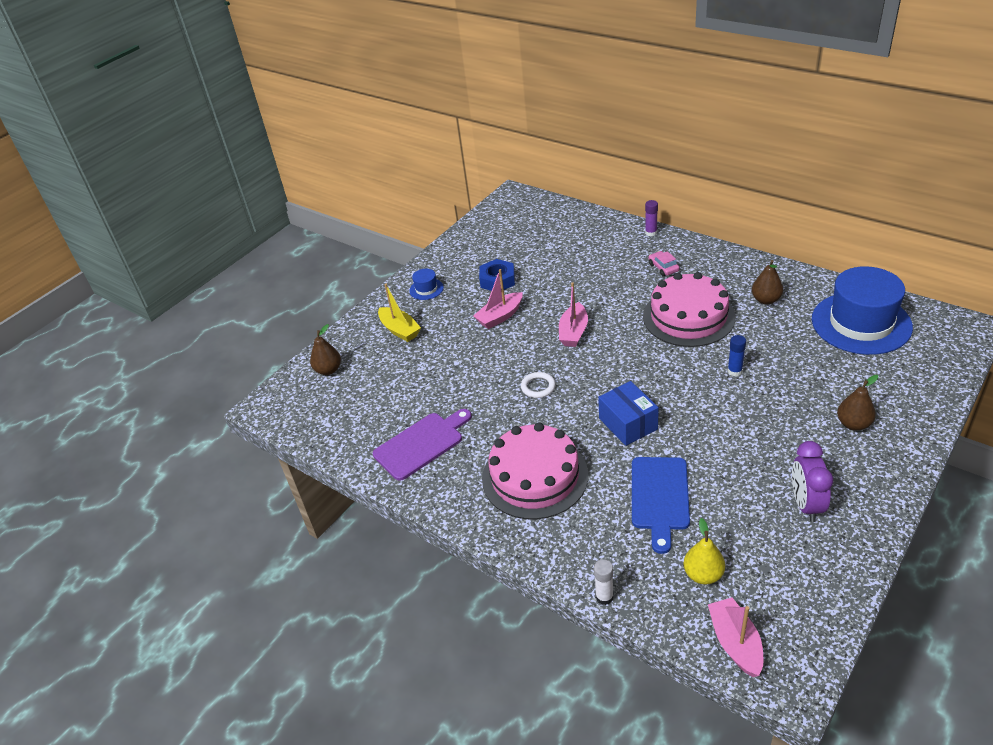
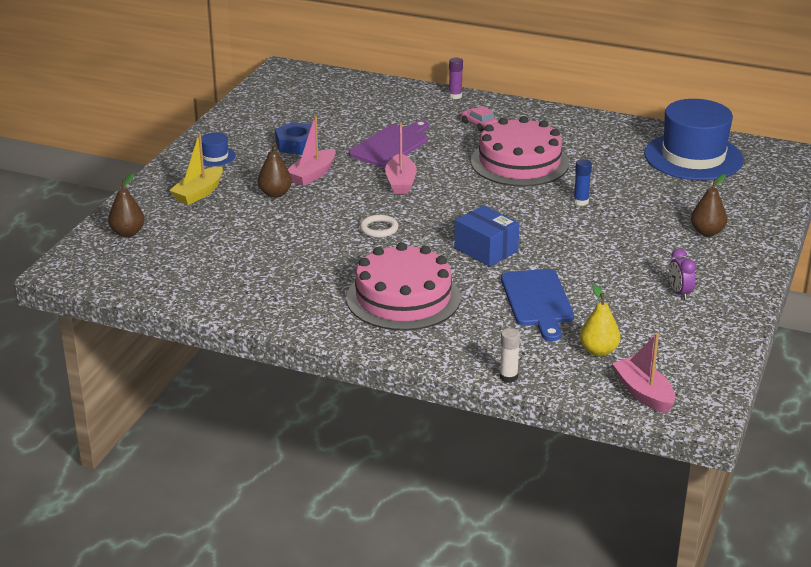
camera: 20 degrees left, 10 degrees down
(399, 330) = (199, 193): yellow boat -> yellow boat turned 90 degrees clockwise
(421, 444) = (267, 284): purple cutting board -> purple cutting board (391, 145)
(766, 300) = (594, 144): brown pear -> brown pear (275, 194)
(806, 504) = (679, 293): purple clock -> purple clock, size x0.64

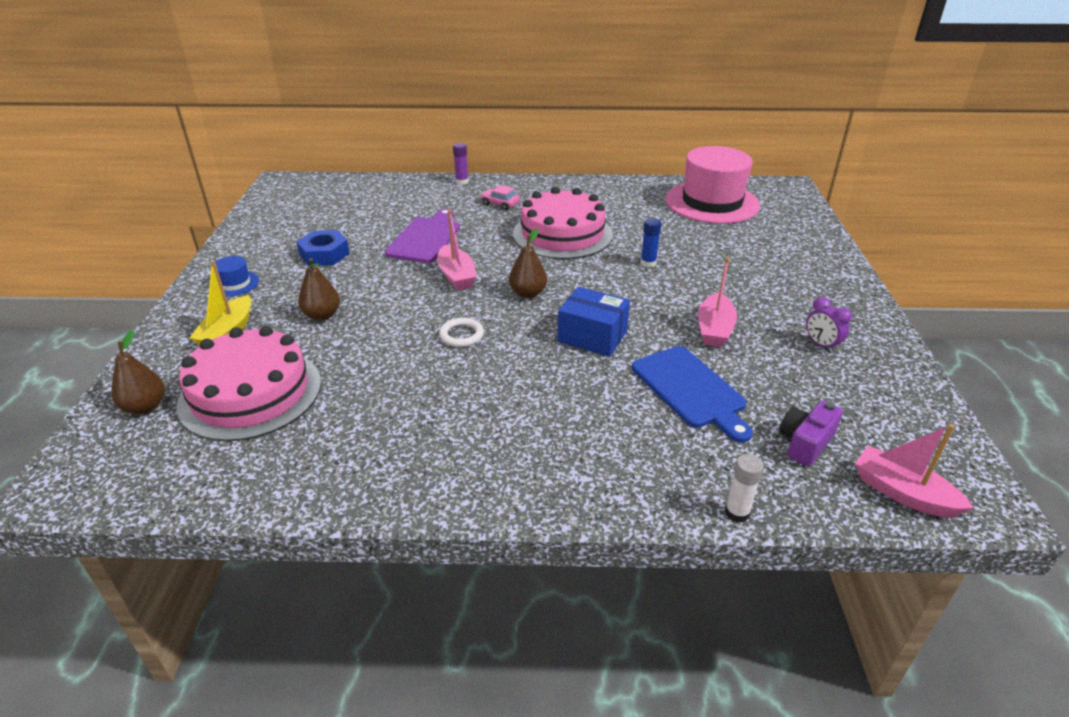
camera: 20 degrees left, 5 degrees up
(312, 175) = (356, 285): pink boat -> pink boat (714, 329)
(403, 298) = (539, 422): pink cake -> pink cake (250, 393)
(598, 351) = (805, 443): yellow pear -> purple camera
(693, 157) = (712, 202): blue hat -> pink hat
(707, 232) = (786, 272): brown pear -> brown pear (528, 293)

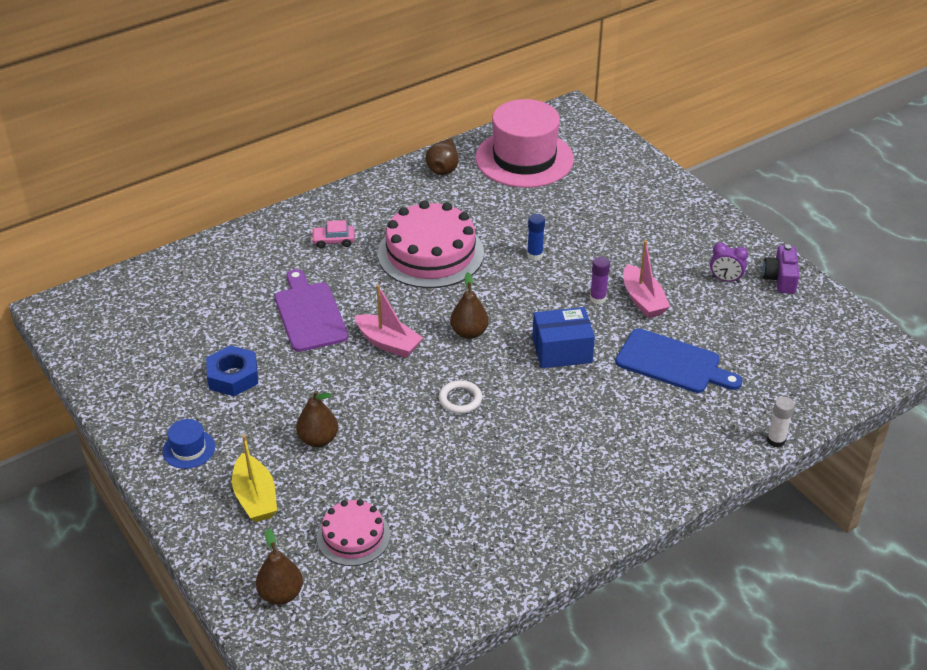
camera: 35 degrees left, 5 degrees up
(250, 393) = (353, 536): pink cake -> pink cake, size x0.55
(462, 181) = (261, 227): purple glue stick -> purple glue stick (598, 298)
(637, 189) = (443, 168): none -> brown pear
(805, 443) = (775, 368): purple camera -> purple camera (780, 279)
(903, 493) = (853, 376): pink boat -> none

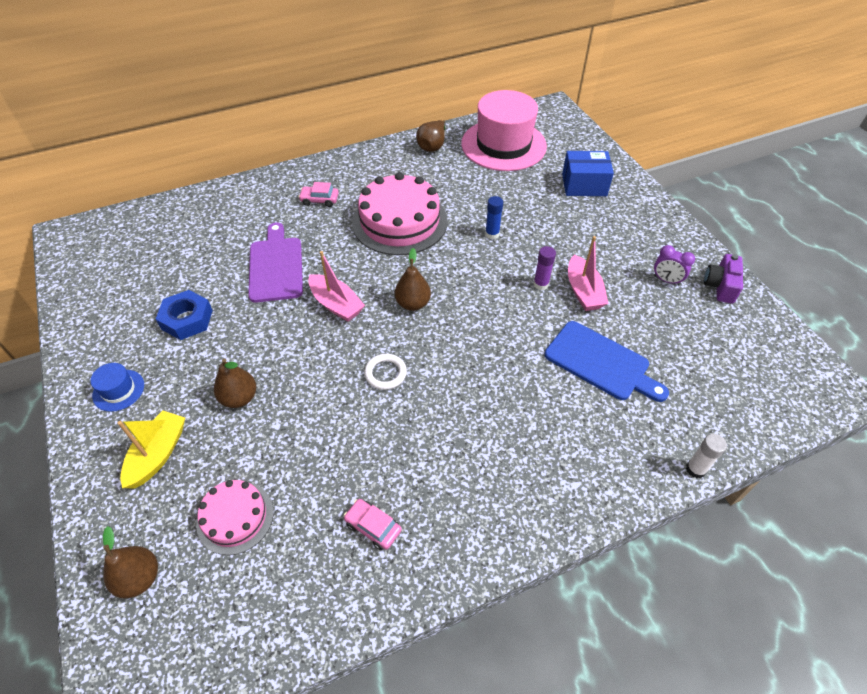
camera: 10 degrees right, 10 degrees up
(255, 497) = (158, 454): yellow boat -> yellow boat turned 150 degrees counterclockwise
(487, 525) = (373, 527): none -> pink car
(562, 350) = (495, 334): blue box -> blue box (584, 185)

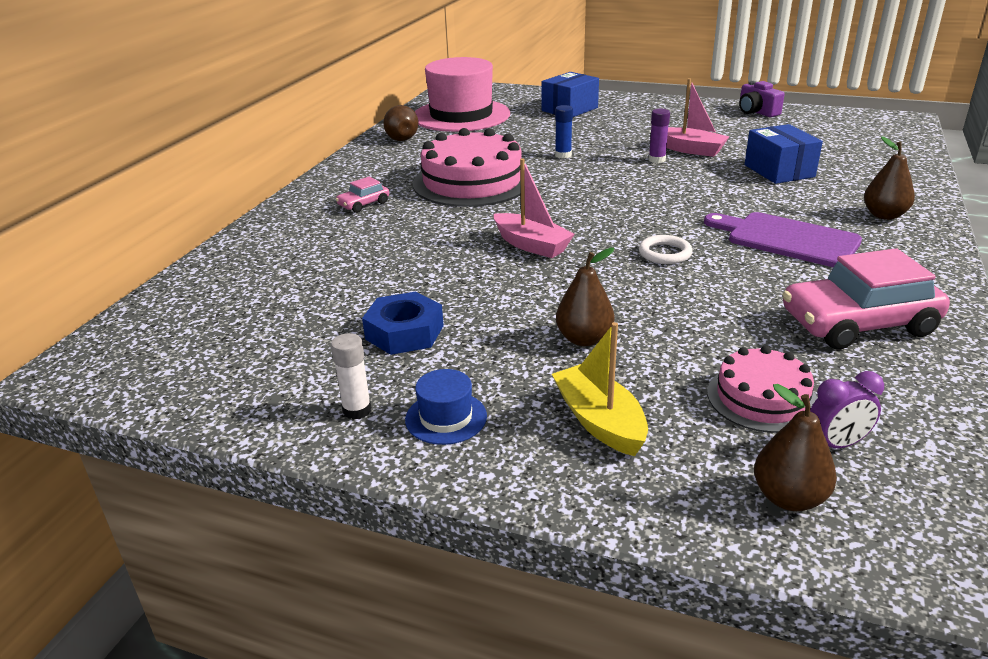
camera: 45 degrees left, 20 degrees down
(276, 266) = (417, 256): purple cutting board -> purple cutting board (787, 239)
(336, 304) = (531, 245): pink boat -> pink boat turned 45 degrees clockwise
(373, 527) = (858, 323): pink car -> pink car, size x2.10
(413, 303) = (593, 212): brown pear -> brown pear (884, 215)
(601, 362) = (779, 171): blue cutting board -> blue box
(666, 280) = (724, 123): purple clock -> purple clock (836, 444)
(695, 469) = (930, 180): white glue stick -> white glue stick (357, 410)

